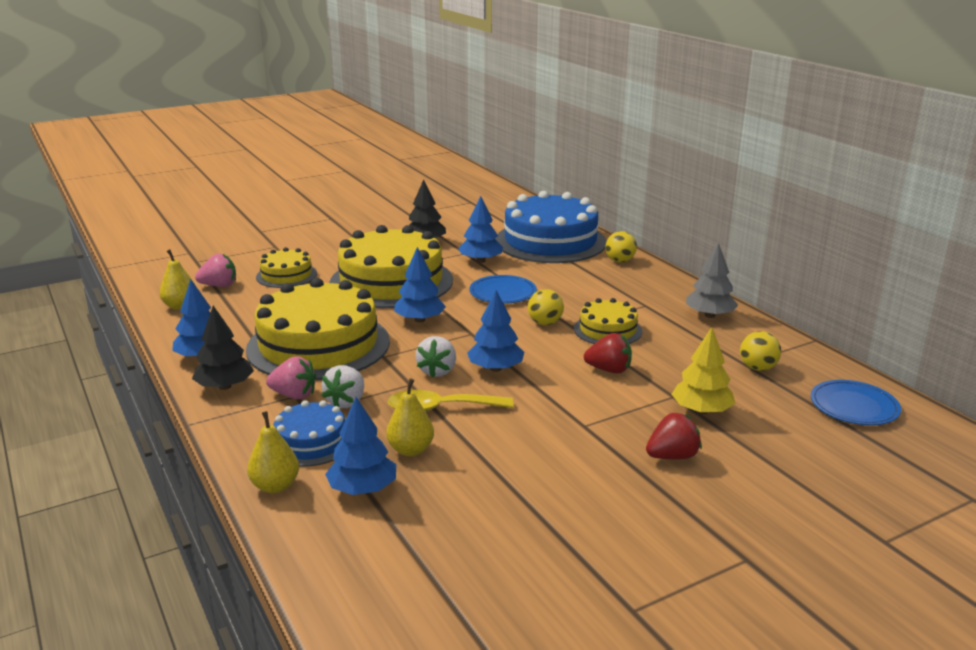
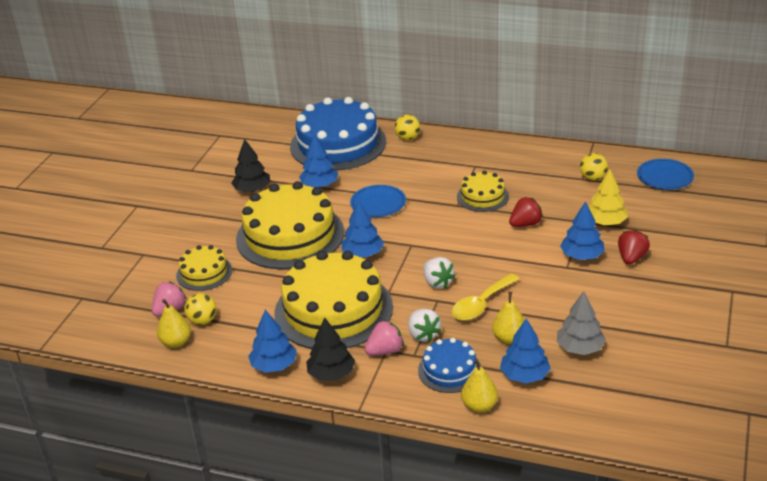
camera: 40 degrees left, 10 degrees up
(495, 368) = (466, 260): blue tree -> blue tree (581, 256)
(545, 323) = (440, 212): yellow ball -> yellow ball (203, 321)
(709, 315) = (519, 154): grey tree -> grey tree (580, 348)

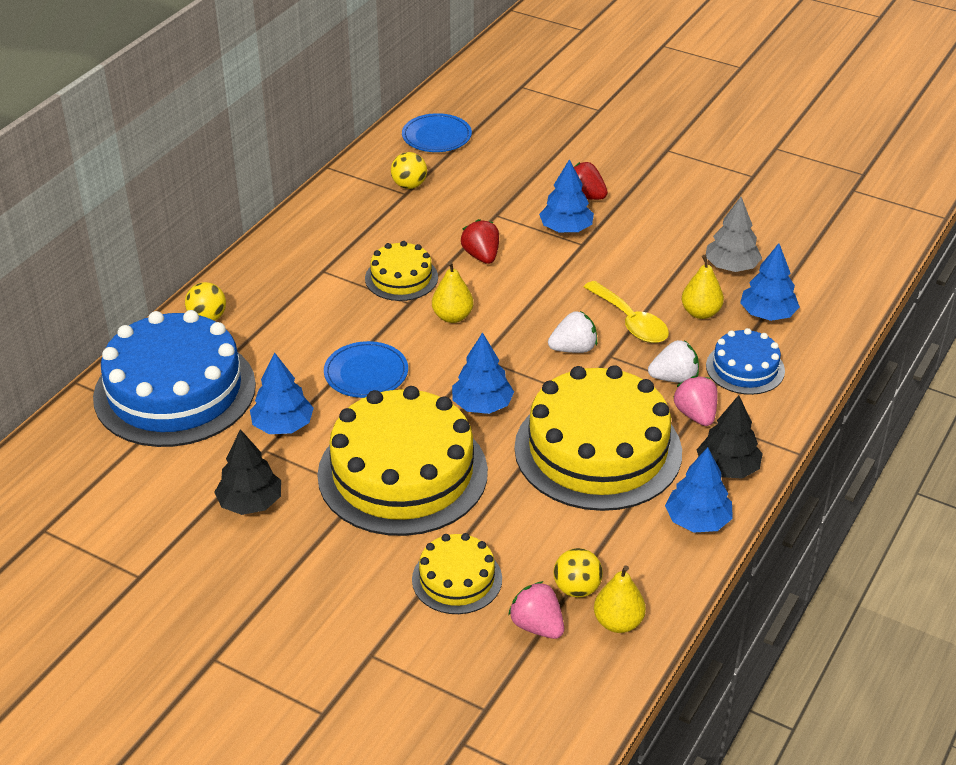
camera: 80 degrees left, 5 degrees up
(479, 406) = (811, 356): yellow pear -> yellow pear (452, 317)
(605, 222) = (507, 197): yellow tree -> none

